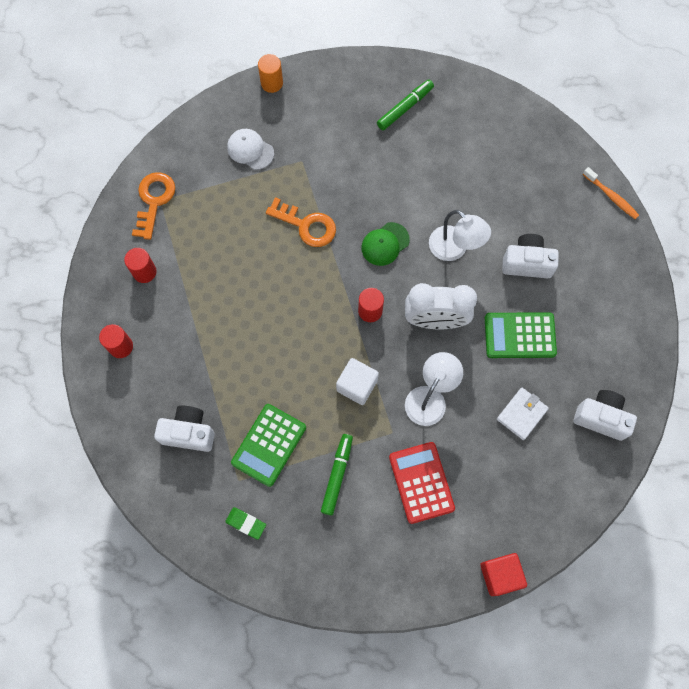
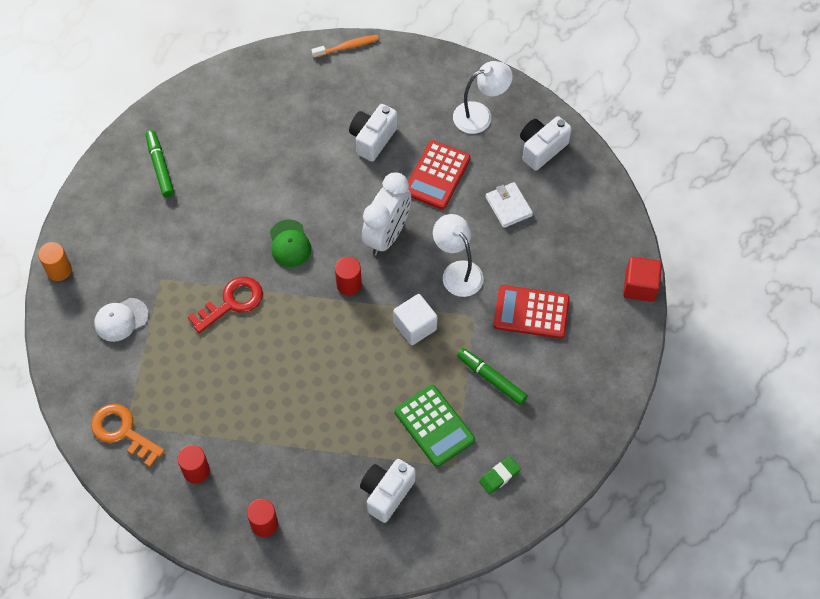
camera: 65 degrees left, 10 degrees down
(306, 225) = (232, 302): orange key -> red key
(454, 249) = (327, 189): white lamp -> white lamp (480, 115)
(520, 335) = (437, 175): green calculator -> red calculator

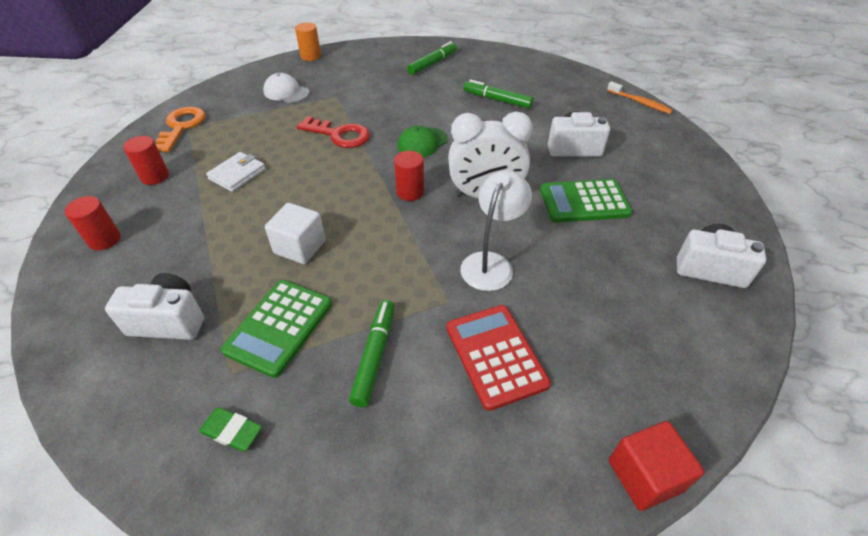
camera: 60 degrees right, 15 degrees down
(265, 150) = (497, 100): none -> green marker
(415, 326) = (398, 257): white cube -> white cube (300, 247)
(437, 175) = (584, 202): red calculator -> green calculator
(480, 115) = (684, 204): white lamp -> none
(508, 206) = (610, 271): white wallet -> white wallet (237, 174)

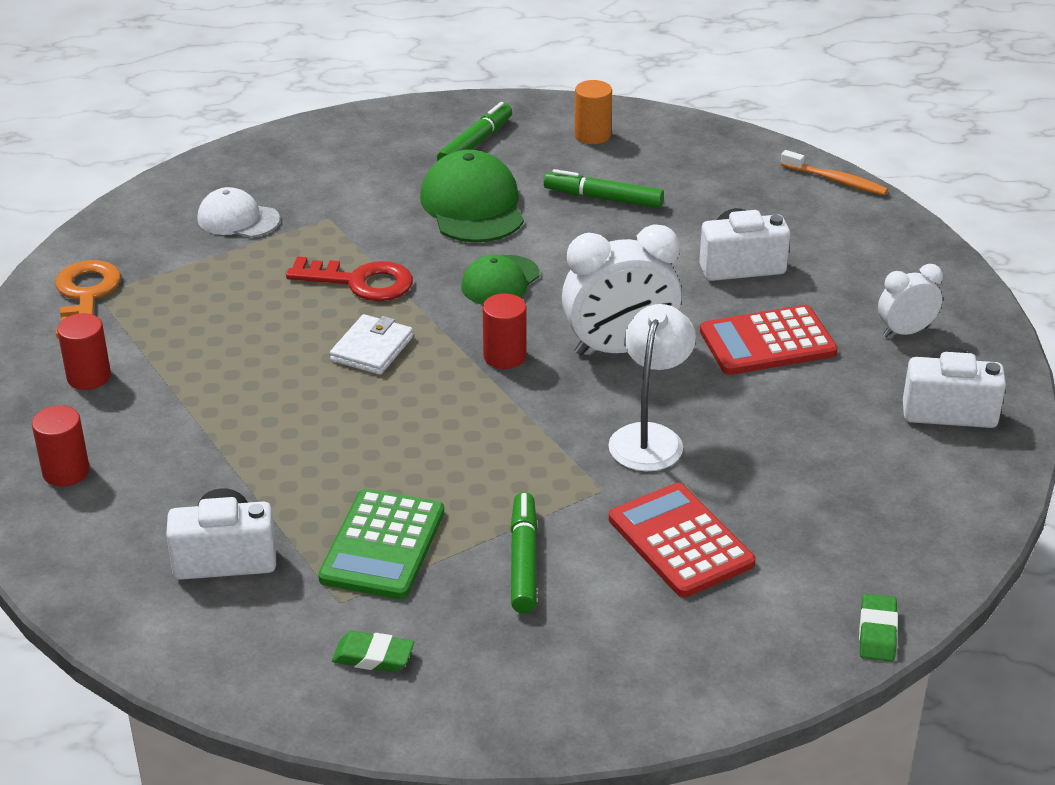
camera: 10 degrees left, 10 degrees down
(237, 174) = (221, 359): white wallet -> white wallet (372, 349)
(300, 247) = (368, 448): white cube -> none
(311, 56) = (252, 149): orange cylinder -> orange cylinder (592, 135)
(420, 97) = (472, 206): none -> green cap
(584, 202) = (767, 342): green calculator -> red calculator
(644, 475) = (877, 632): red cube -> green eraser
(679, 205) = (905, 332): none -> white clock

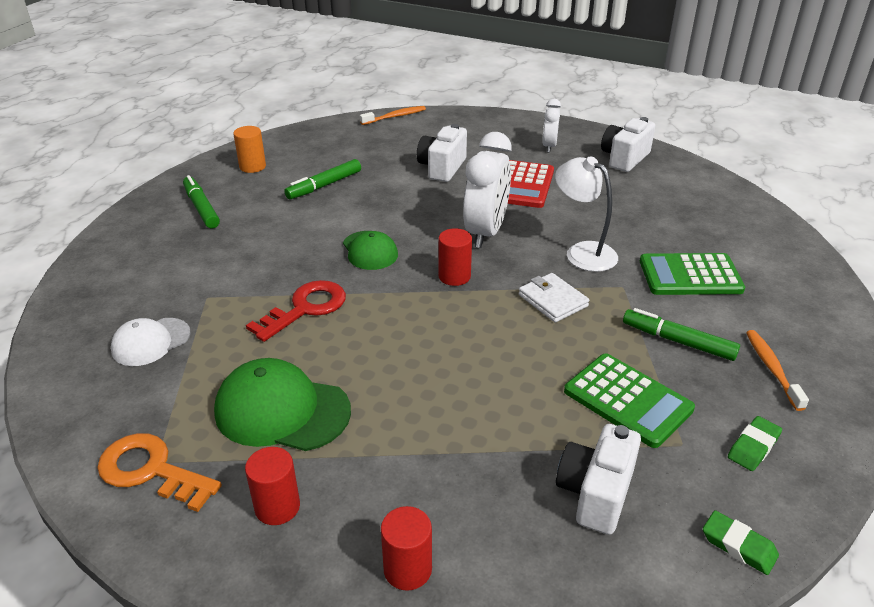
camera: 60 degrees left, 0 degrees up
(372, 349) = (392, 330): white wallet -> white wallet (552, 300)
(472, 206) = (272, 233): green cap -> green cap (282, 411)
(532, 649) = (772, 368): none -> orange toothbrush
(680, 541) = (690, 276): red calculator -> green calculator
(877, 632) = (800, 241): green eraser -> green eraser (738, 546)

